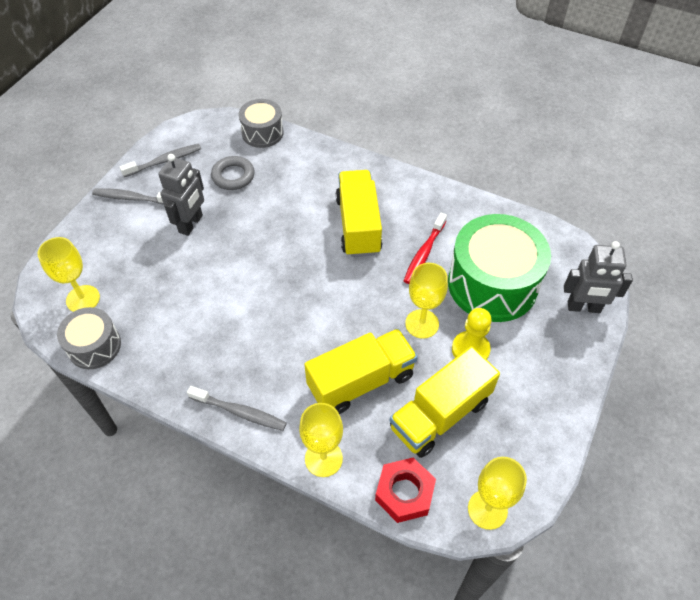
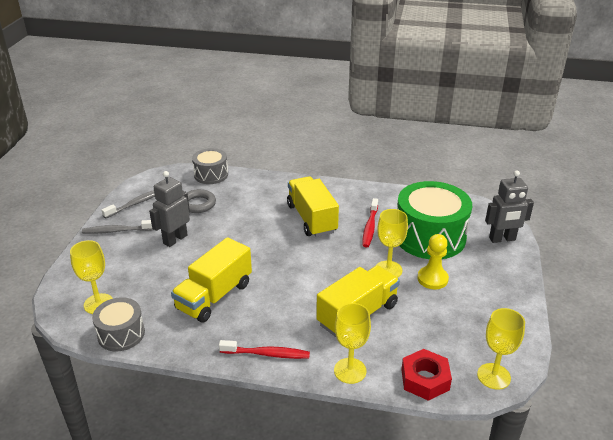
camera: 15 degrees left, 20 degrees down
(191, 224) = (175, 239): grey robot -> grey robot turned 150 degrees counterclockwise
(240, 412) = (267, 354): grey toothbrush -> red toothbrush
(440, 414) = (428, 323): yellow truck -> yellow truck (214, 296)

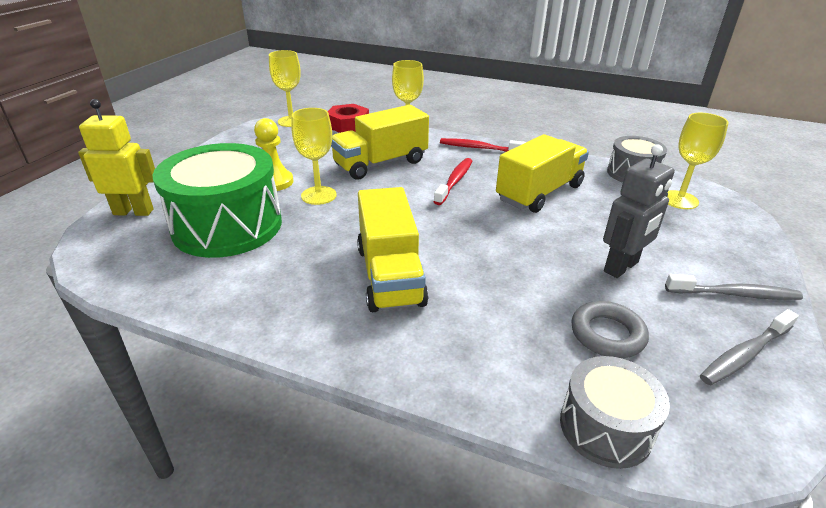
camera: 170 degrees left, 0 degrees up
(370, 227) = (303, 250): red toothbrush -> red toothbrush (454, 181)
(502, 239) = (134, 212): grey robot -> yellow robot

